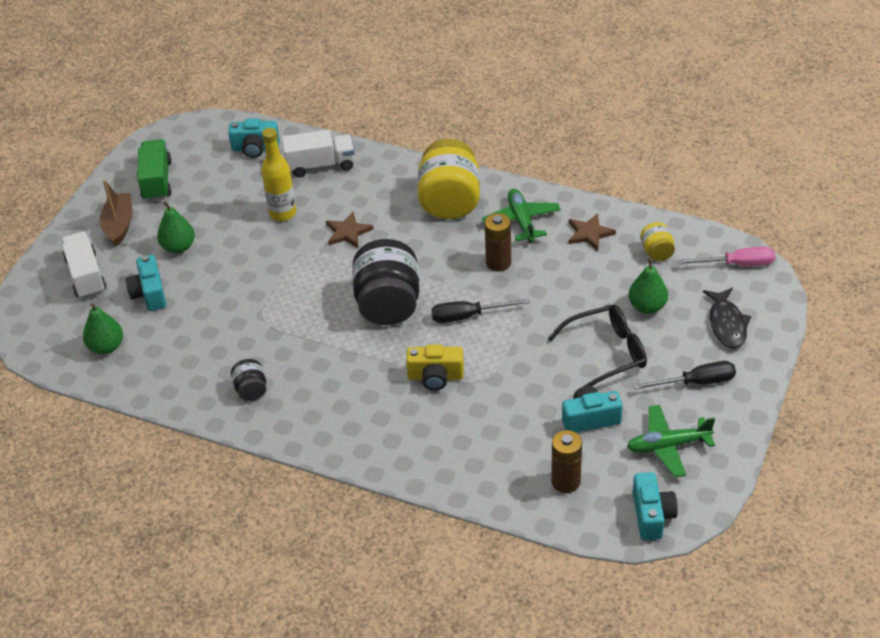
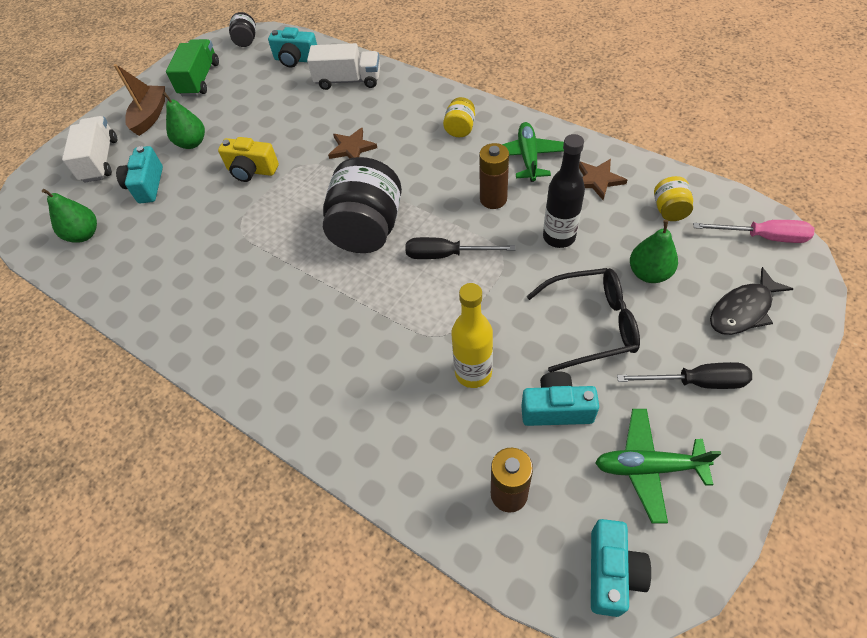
camera: 15 degrees right, 10 degrees up
(251, 390) = (198, 305): black jar -> black jar (246, 41)
(283, 213) = (298, 122): yellow bottle -> yellow bottle (473, 373)
(435, 377) = (392, 322): yellow camera -> yellow camera (251, 170)
(450, 201) = (460, 129): yellow jar -> yellow jar, size x0.47
(565, 287) = (559, 237): none -> black bottle
(727, 324) = (743, 310): black fish -> black fish turned 45 degrees clockwise

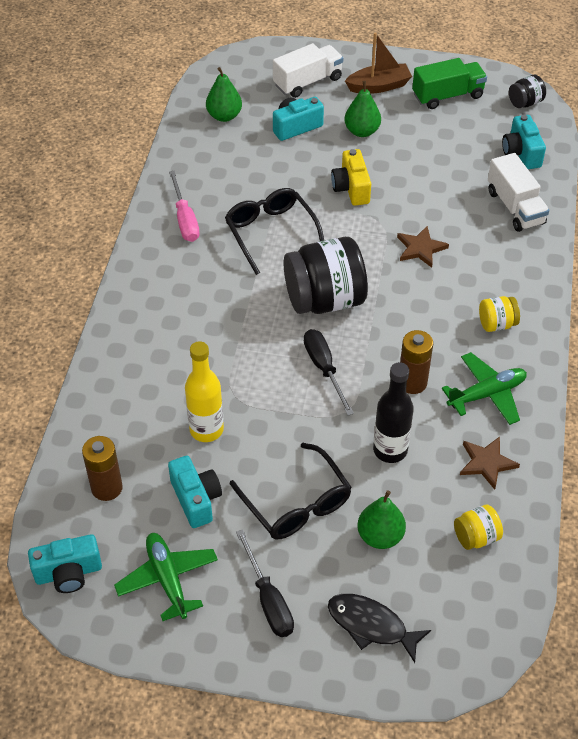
camera: 60 degrees right, 5 degrees down
(261, 244) = (271, 233): none -> black glasses
(763, 237) = (481, 630): pink screwdriver -> pink screwdriver (185, 219)

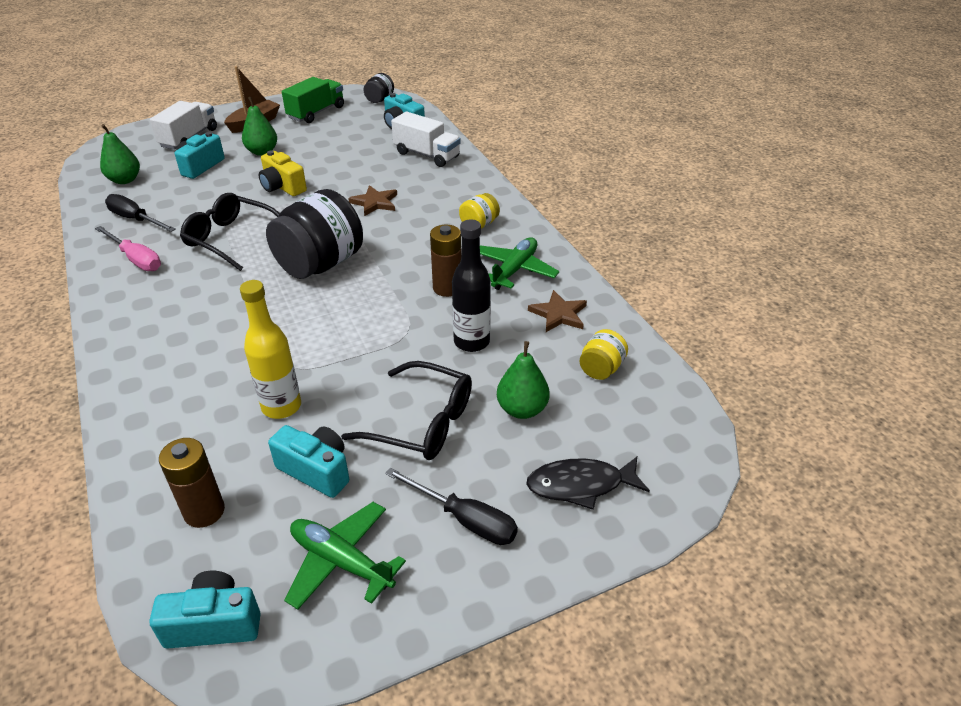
camera: 35 degrees left, 10 degrees down
(68, 573) = (214, 623): turquoise camera -> turquoise camera turned 135 degrees counterclockwise
(324, 369) = (361, 310): black screwdriver -> black screwdriver (135, 219)

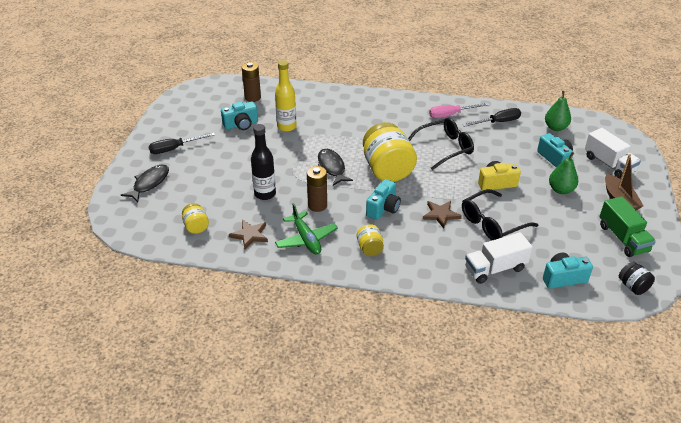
camera: 125 degrees right, 0 degrees up
(214, 623) = (205, 90): turquoise camera -> turquoise camera (383, 208)
(320, 264) = (387, 170): black jar -> yellow jar
(341, 561) = (195, 117): green plane -> none
(355, 310) = (332, 167): none -> black fish
(422, 423) = (232, 158): black glasses -> black glasses (492, 223)
(522, 409) = (205, 188): green pear -> none

